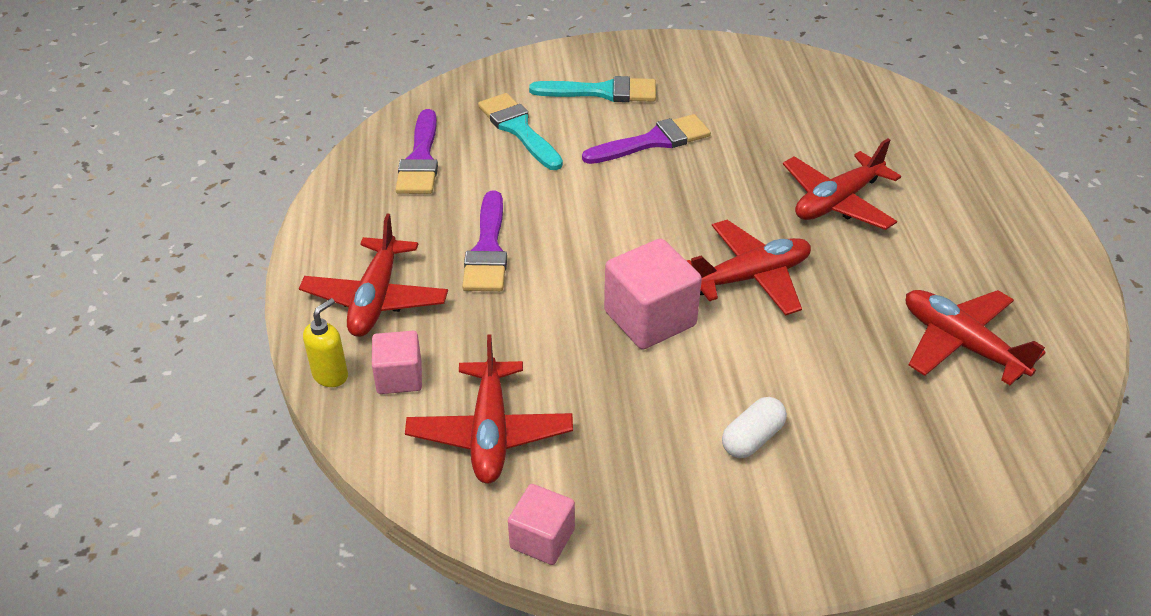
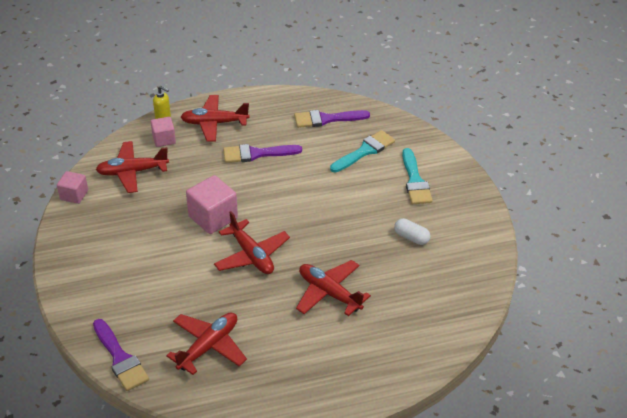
camera: 80 degrees right, 0 degrees up
(653, 141) = (369, 207): purple brush -> purple brush (120, 358)
(752, 438) = (133, 259): white capsule -> white capsule (411, 237)

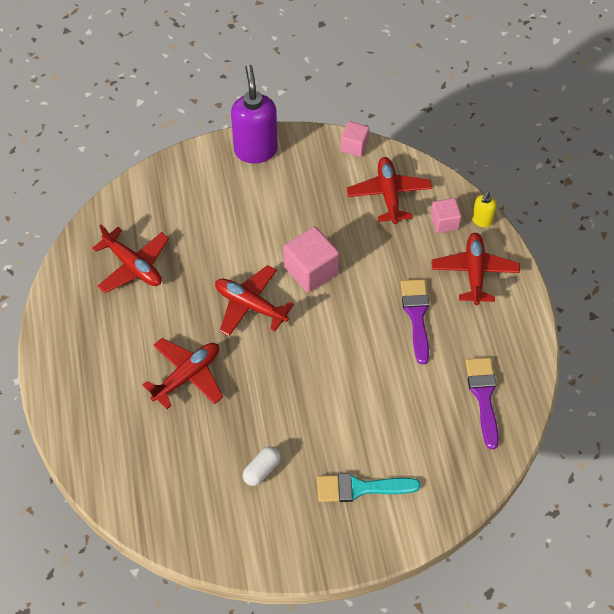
camera: 95 degrees right, 15 degrees up
(69, 263) = (255, 150): none -> purple soap dispenser
(120, 358) = (131, 197): purple brush -> none
(251, 255) = (250, 305): red plane -> red plane turned 60 degrees clockwise
(365, 151) = (419, 435): turquoise brush -> none

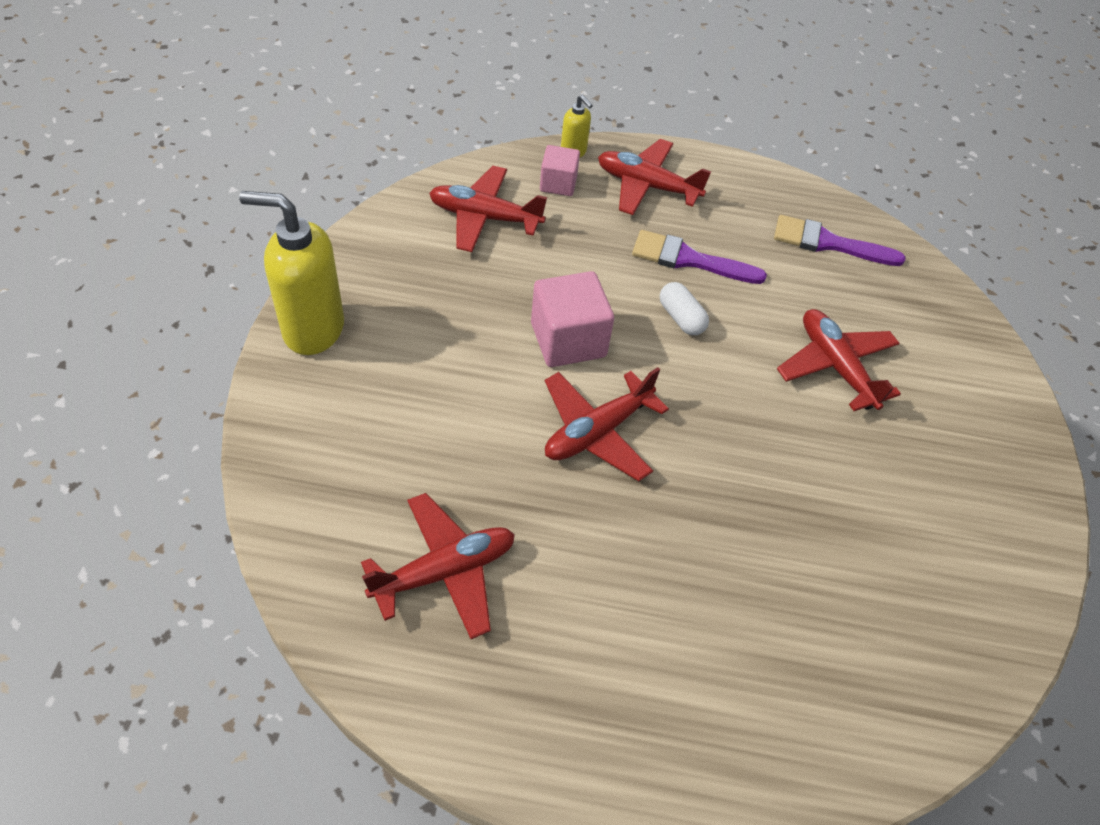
camera: 75 degrees left, 5 degrees down
(187, 376) = (695, 559): red plane -> red plane (835, 366)
(255, 150) = (312, 329): purple soap dispenser -> yellow soap dispenser
(262, 470) = (887, 513): white capsule -> white capsule (681, 318)
(354, 146) = (381, 222): pink cube -> none
(360, 488) = (936, 408): turquoise brush -> none

